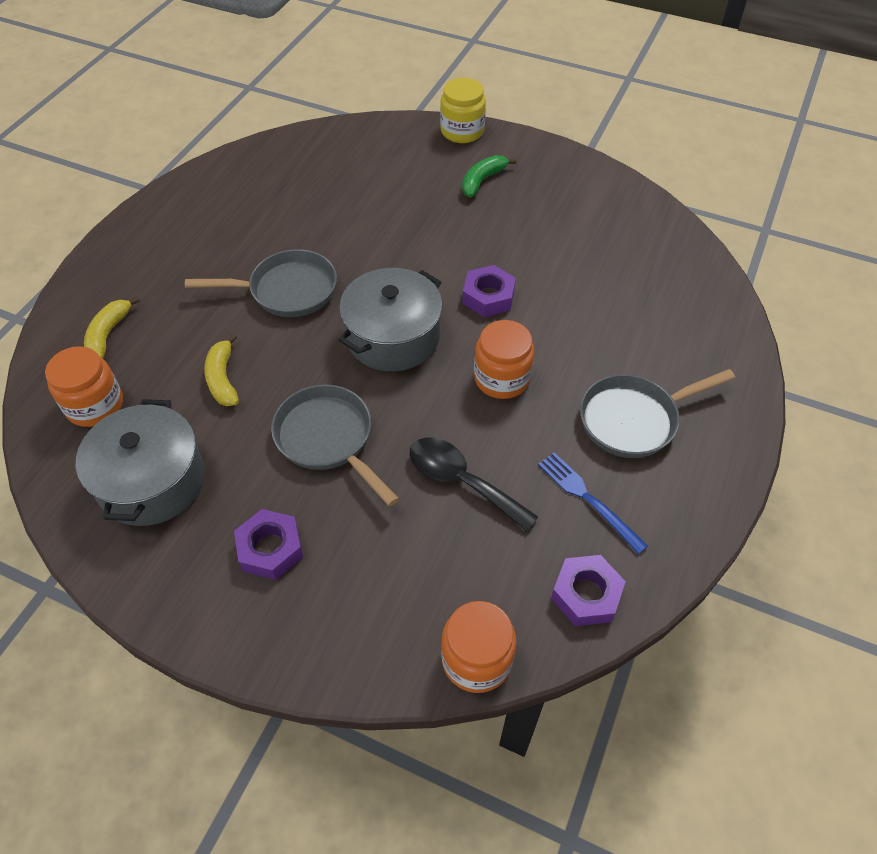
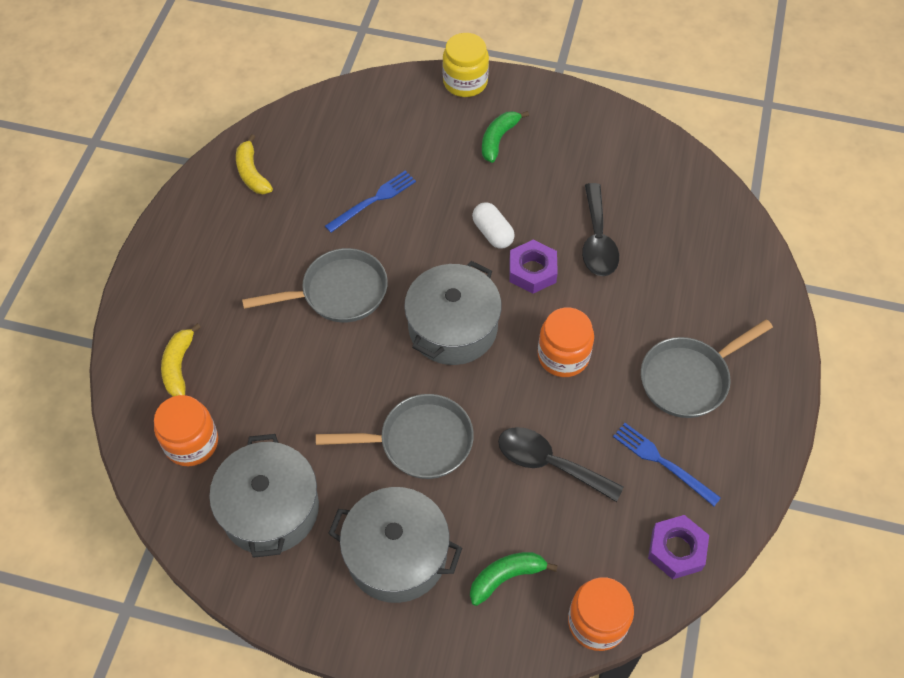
camera: 10 degrees left, 5 degrees up
(223, 378) = (304, 396): yellow banana -> yellow banana (252, 173)
(270, 548) = (396, 555): purple nut -> grey pot
(328, 439) = (419, 441): grey pan -> grey pan turned 135 degrees clockwise
(345, 217) = (373, 200): none -> blue fork
(384, 592) = (506, 577): none -> green banana
(456, 258) = (492, 233): none -> white capsule
(562, 278) = (597, 240): none -> black spoon

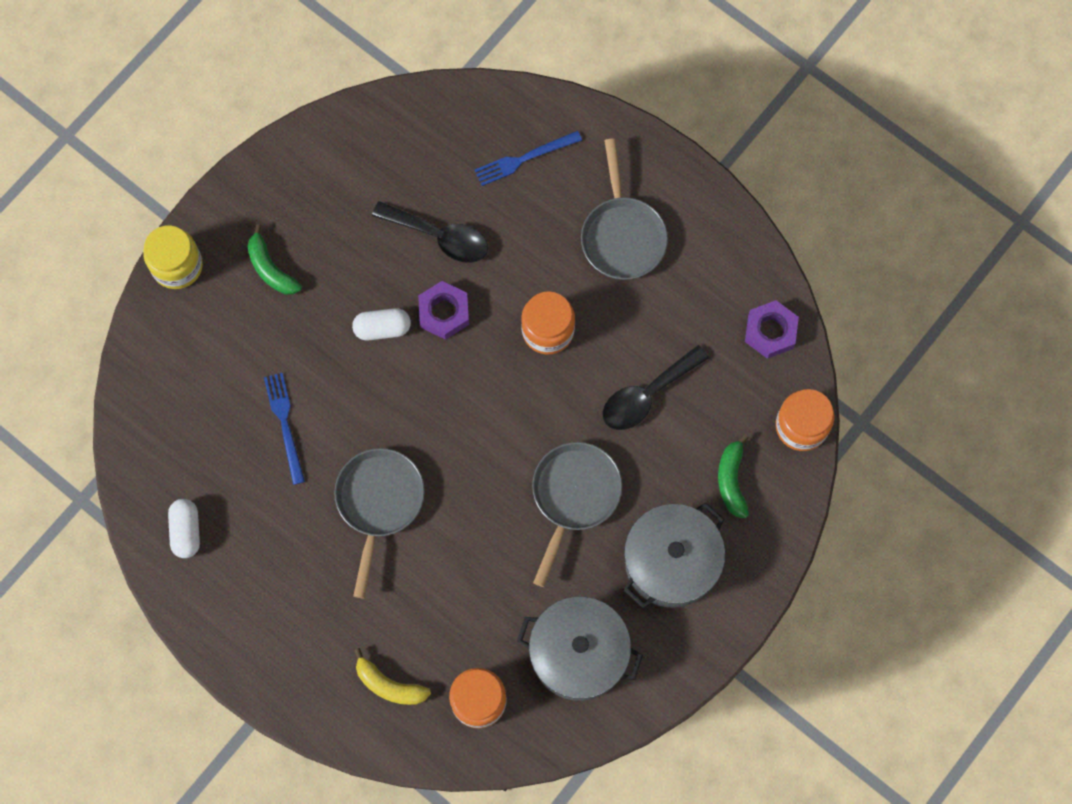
camera: 65 degrees left, 15 degrees up
(252, 173) = (186, 531): yellow banana -> white capsule
(453, 327) = (470, 414): grey pot -> none
(662, 462) = (689, 301): blue fork -> blue fork (524, 159)

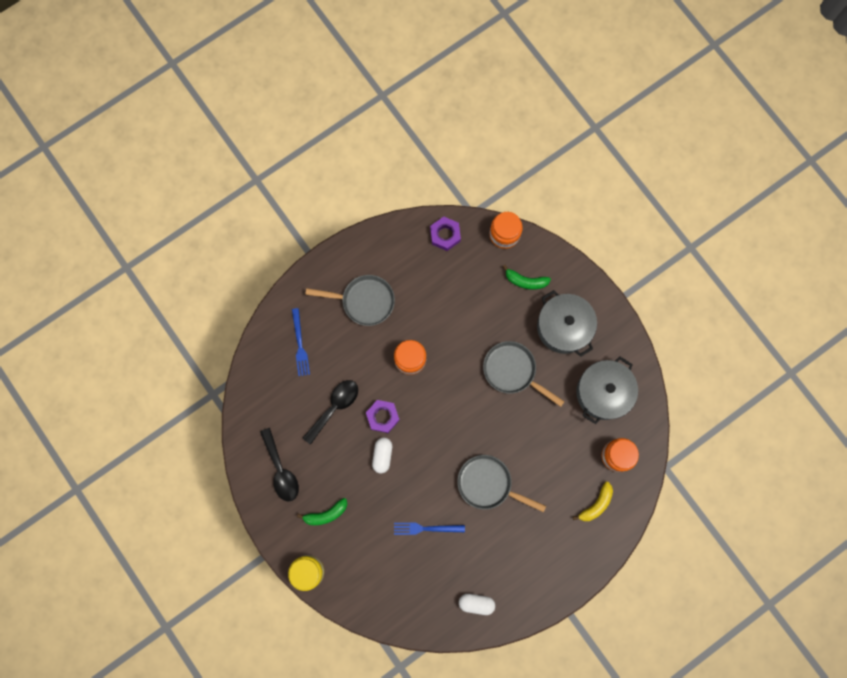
camera: 75 degrees left, 5 degrees up
(647, 395) = (464, 314): black spoon -> black spoon (281, 470)

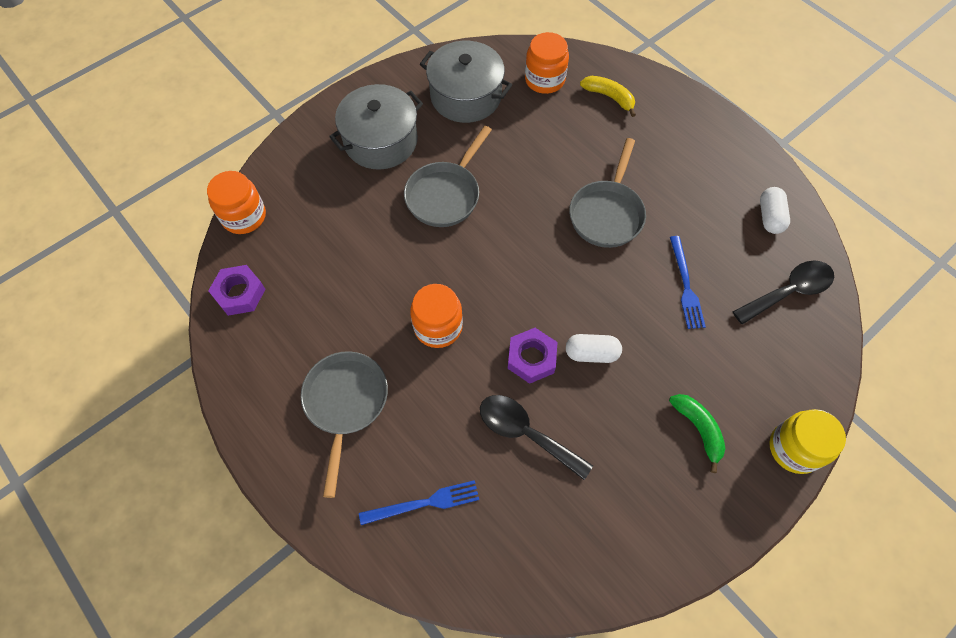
camera: 95 degrees left, 15 degrees down
(281, 470) = (643, 511): black spoon -> black spoon (788, 291)
(525, 281) = (315, 187): green banana -> none

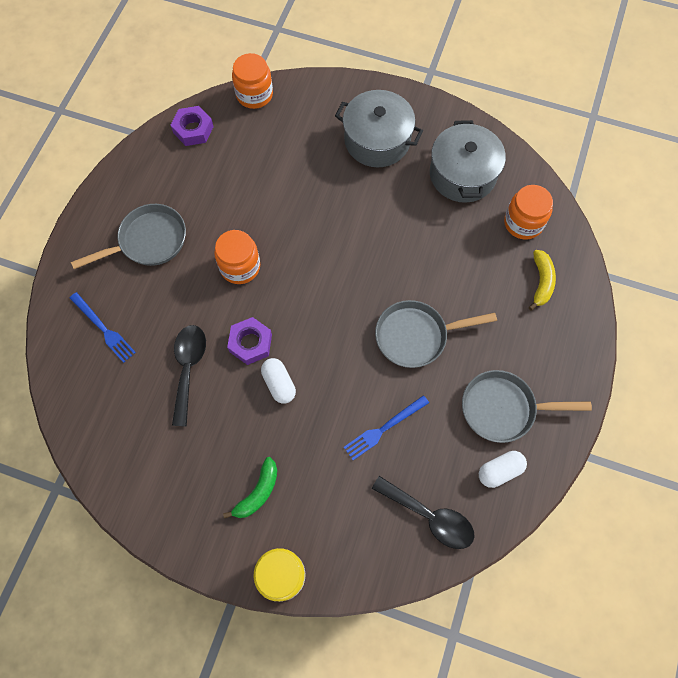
camera: 60 degrees right, 5 degrees up
(445, 195) = (357, 211): grey pan -> grey pan (503, 409)

